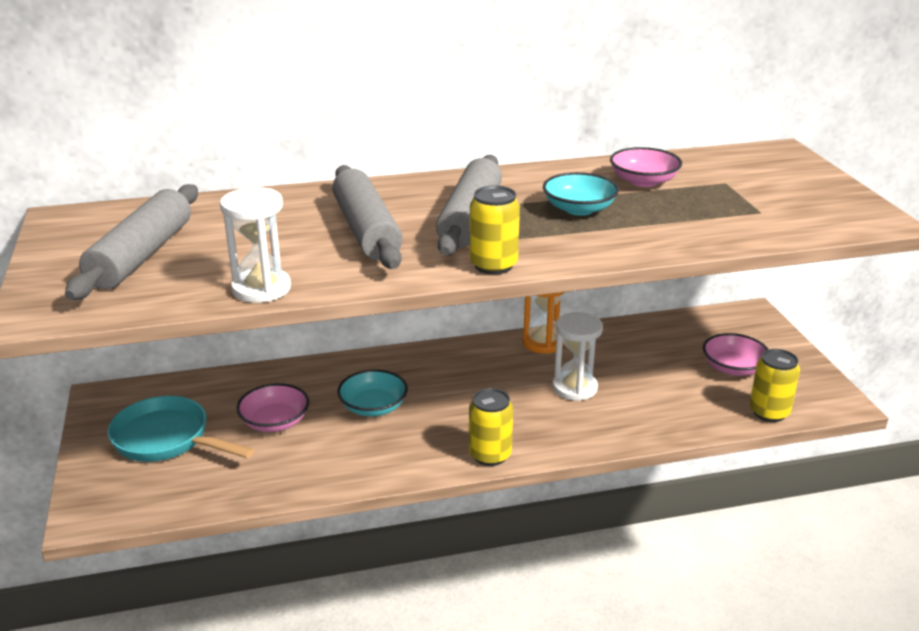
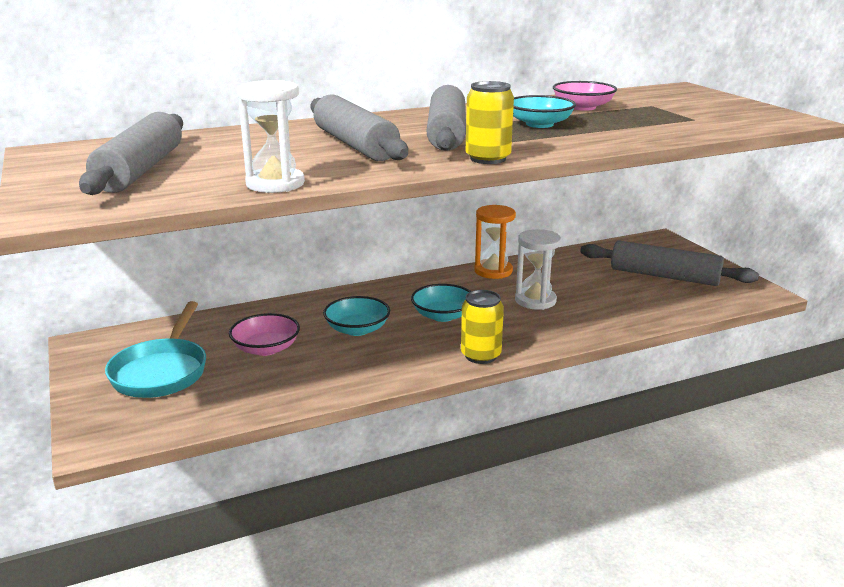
camera: 10 degrees left, 5 degrees down
(167, 439) = (162, 371): turquoise pan -> turquoise pan turned 105 degrees counterclockwise
(468, 398) = (443, 315): none -> turquoise bowl
(733, 368) = (664, 276): pink bowl -> grey rolling pin
(769, 412) = (709, 304): yellow can -> none

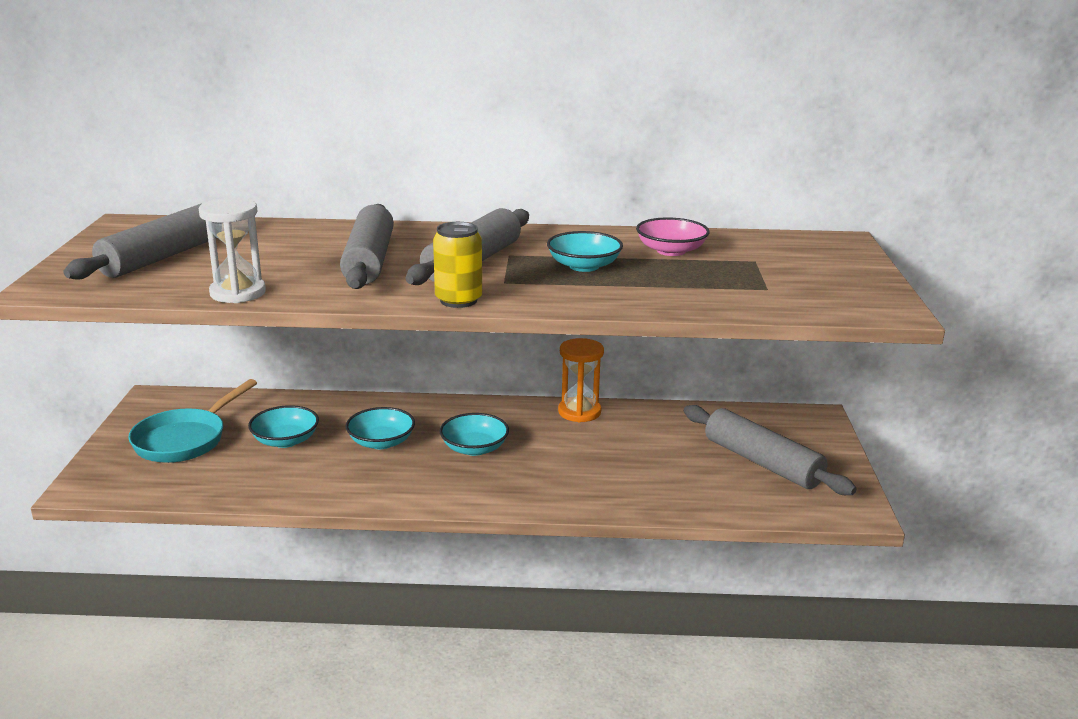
camera: 25 degrees right, 0 degrees up
(266, 348) = (285, 440): pink bowl -> turquoise bowl
(481, 355) = (463, 499): yellow can -> none
(535, 300) = (584, 455): white hourglass -> none

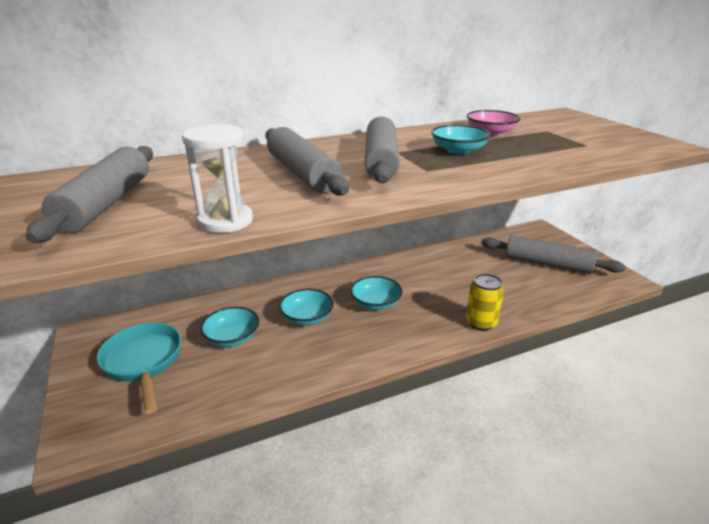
camera: 25 degrees left, 5 degrees up
(185, 439) = (144, 362): turquoise pan -> turquoise pan turned 150 degrees clockwise
(458, 300) = (419, 190): yellow can -> yellow can (481, 323)
(579, 412) = (413, 259): orange hourglass -> none

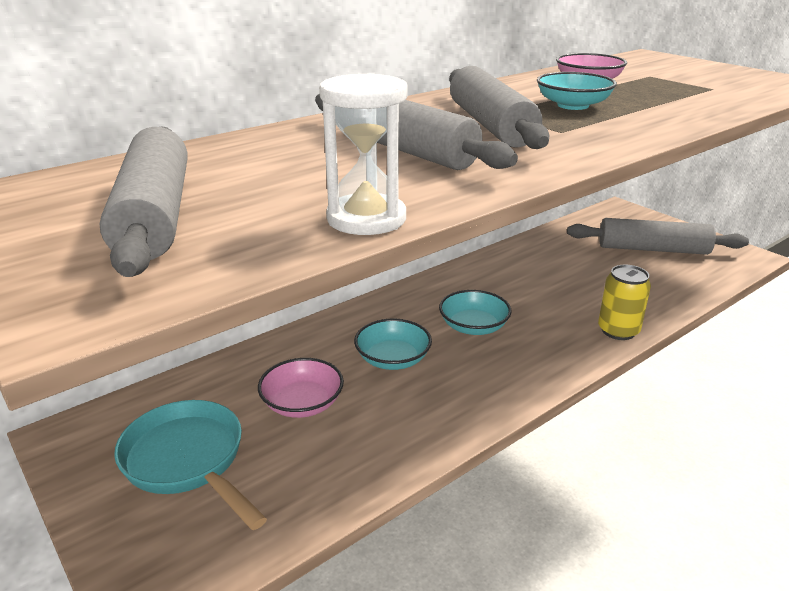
camera: 15 degrees left, 0 degrees up
(232, 337) = (302, 403): turquoise bowl -> pink bowl

